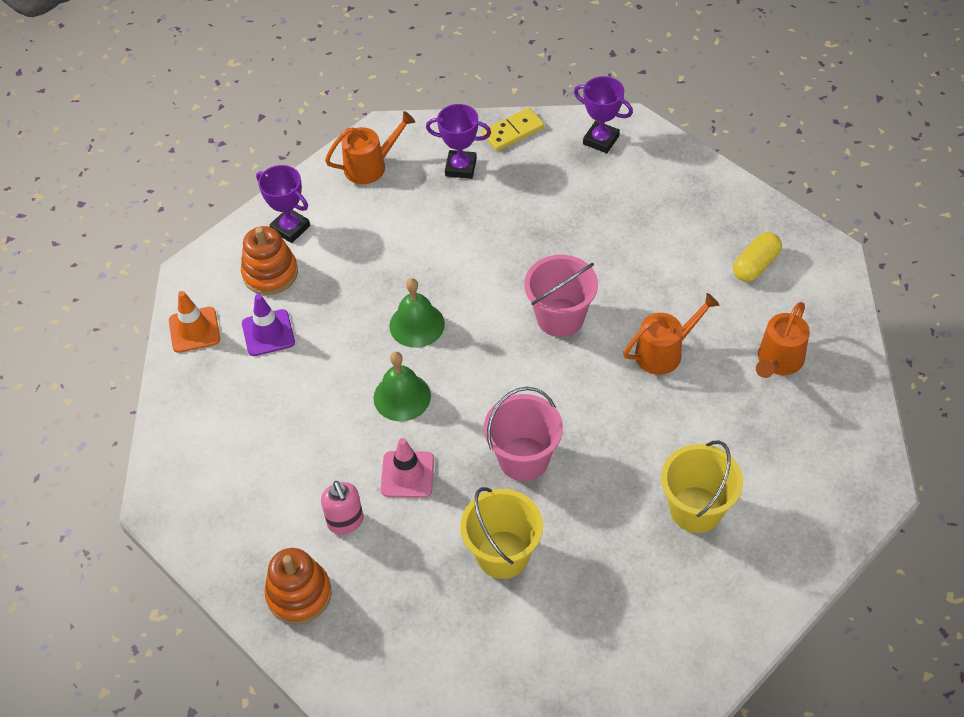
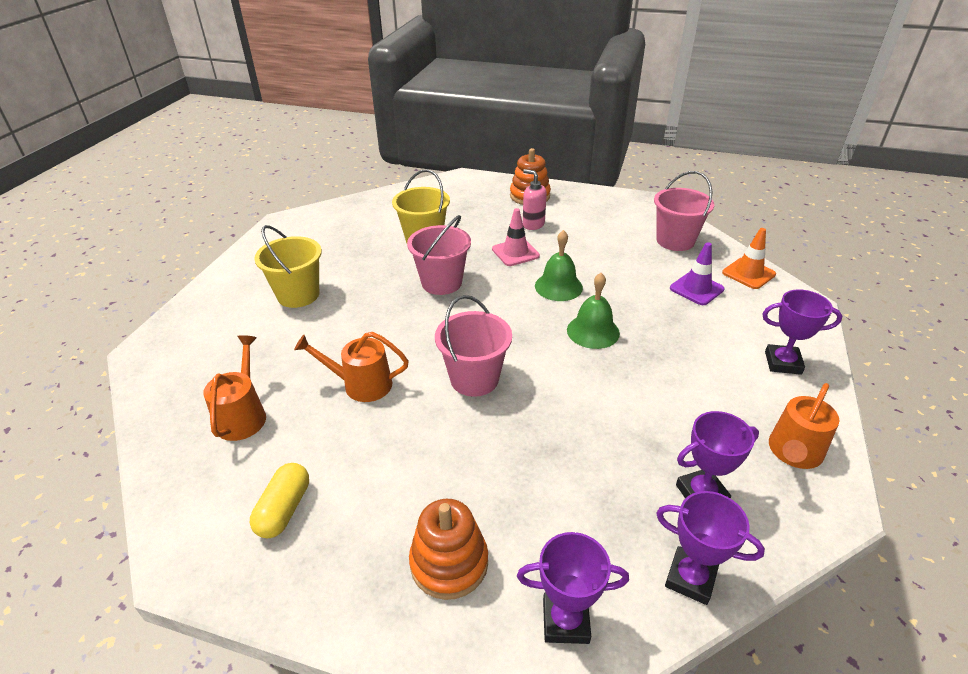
camera: 150 degrees right, 15 degrees down
(210, 412) = (675, 241): none -> pink bucket
(270, 273) = (749, 324): orange stacking toy -> orange stacking toy (449, 563)
(513, 131) = (690, 578): yellow domino -> purple trophy
(664, 352) = (361, 384): orange watering can -> orange watering can turned 60 degrees clockwise

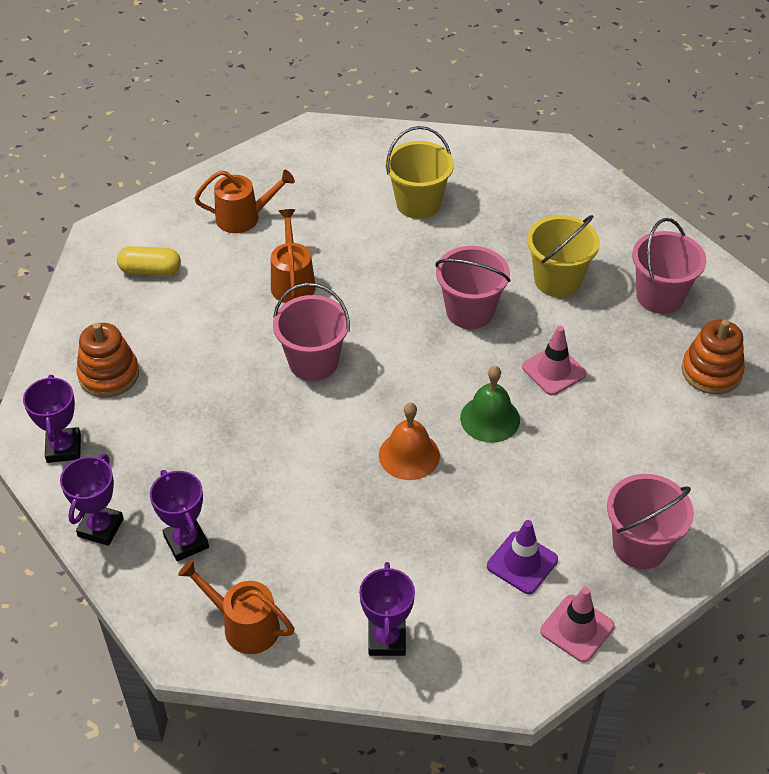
camera: 80 degrees right, 10 degrees up
(456, 203) = (660, 296): none -> pink bucket
(533, 224) = (630, 382): pink soap dispenser -> none
(593, 331) = (409, 455): green bell -> orange bell
(748, 273) = (577, 628): orange traffic cone -> pink traffic cone

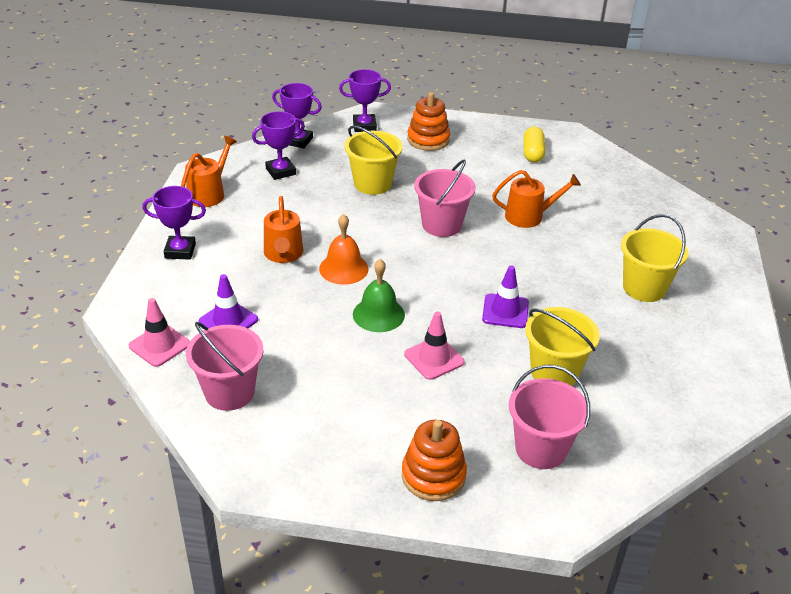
camera: 90 degrees right, 10 degrees down
(220, 433) = (372, 184): none -> yellow bucket
(243, 217) = (601, 193): orange watering can -> orange watering can (283, 254)
(470, 311) = (505, 311): pink bucket -> purple traffic cone

